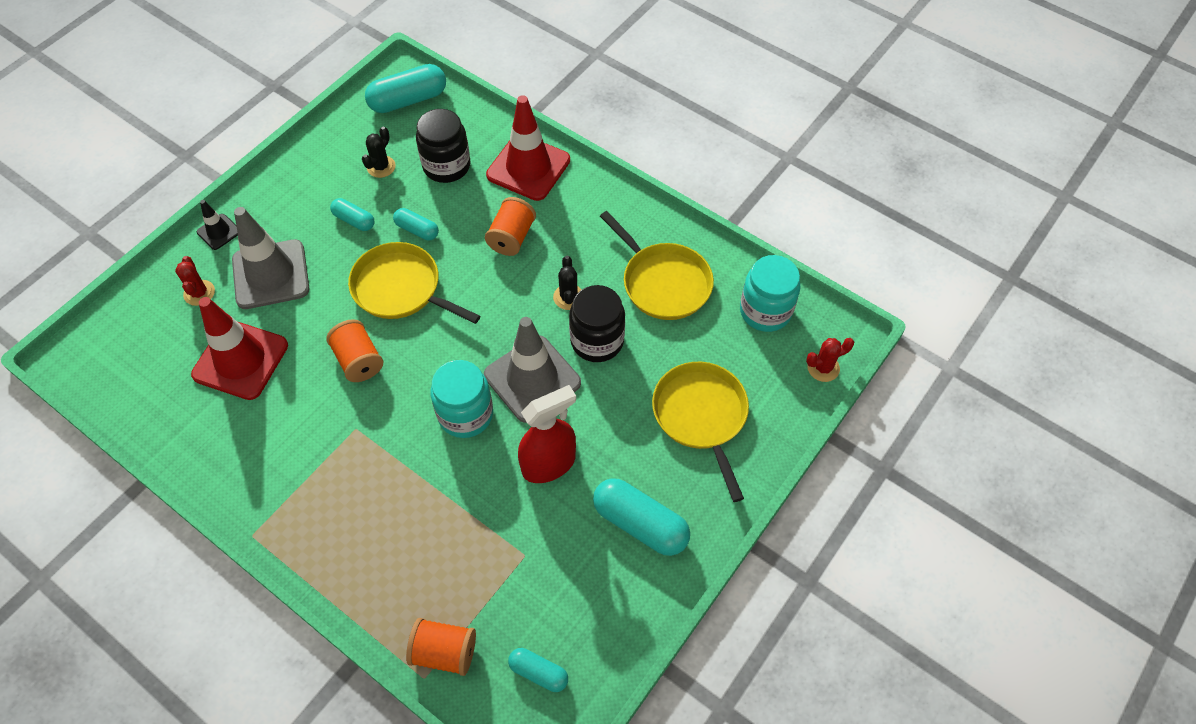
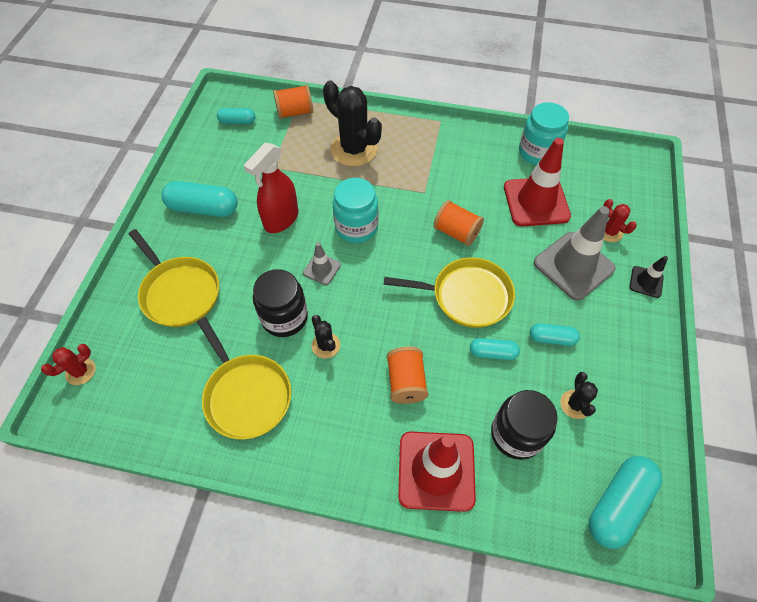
camera: 155 degrees right, 0 degrees up
(400, 537) = (354, 149): none -> black cactus
(532, 379) = (322, 269): grey traffic cone -> grey traffic cone, size x0.49
(663, 283) = (246, 395): yellow pan -> yellow pan turned 150 degrees counterclockwise
(765, 311) = (142, 405): turquoise jar -> turquoise jar (537, 152)

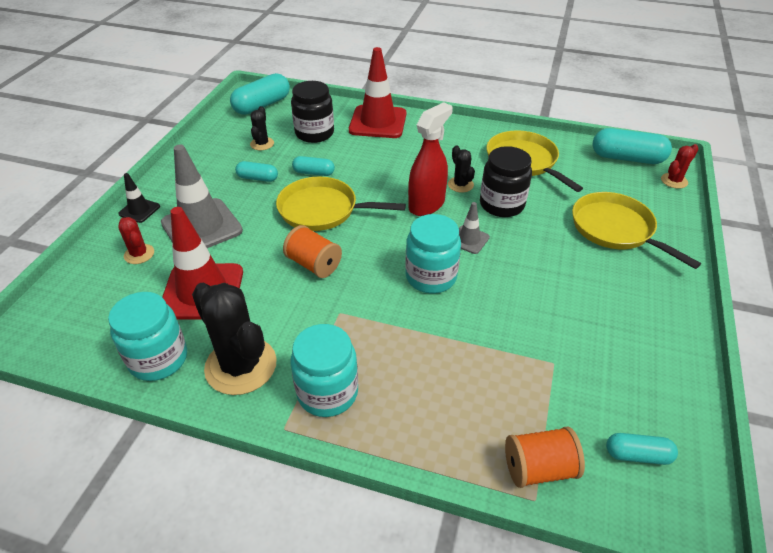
camera: 175 degrees left, 15 degrees down
(203, 208) = (629, 311): turquoise capsule -> turquoise capsule (627, 158)
(281, 219) = (524, 291): red spray bottle -> red spray bottle (426, 204)
(354, 149) = (432, 384): black cactus -> black cactus (241, 366)
(406, 382) = (392, 161): orange spool -> none
(420, 140) = (327, 392): none -> turquoise jar

